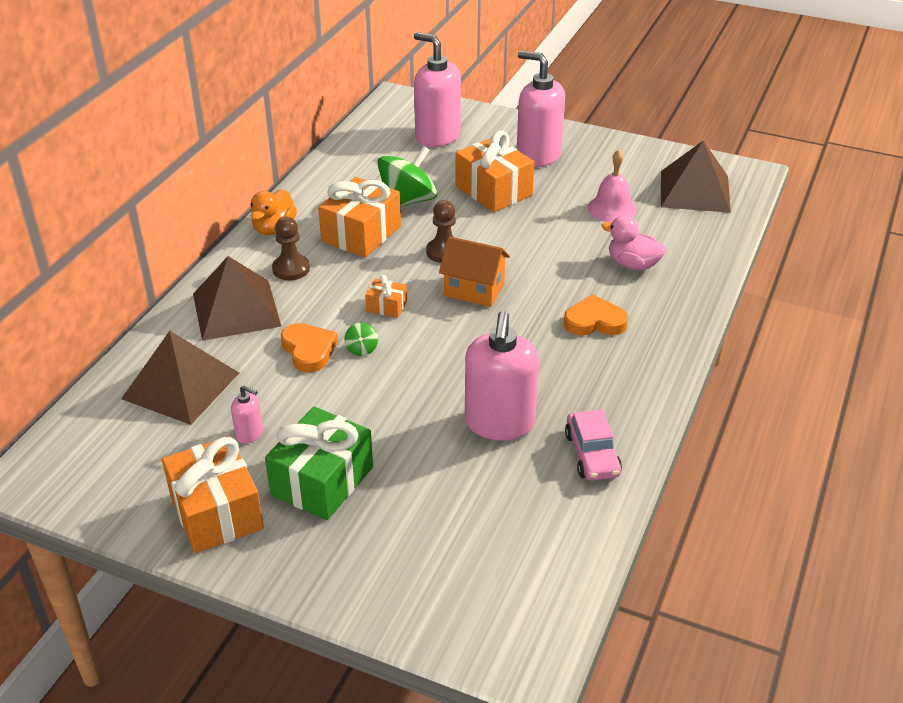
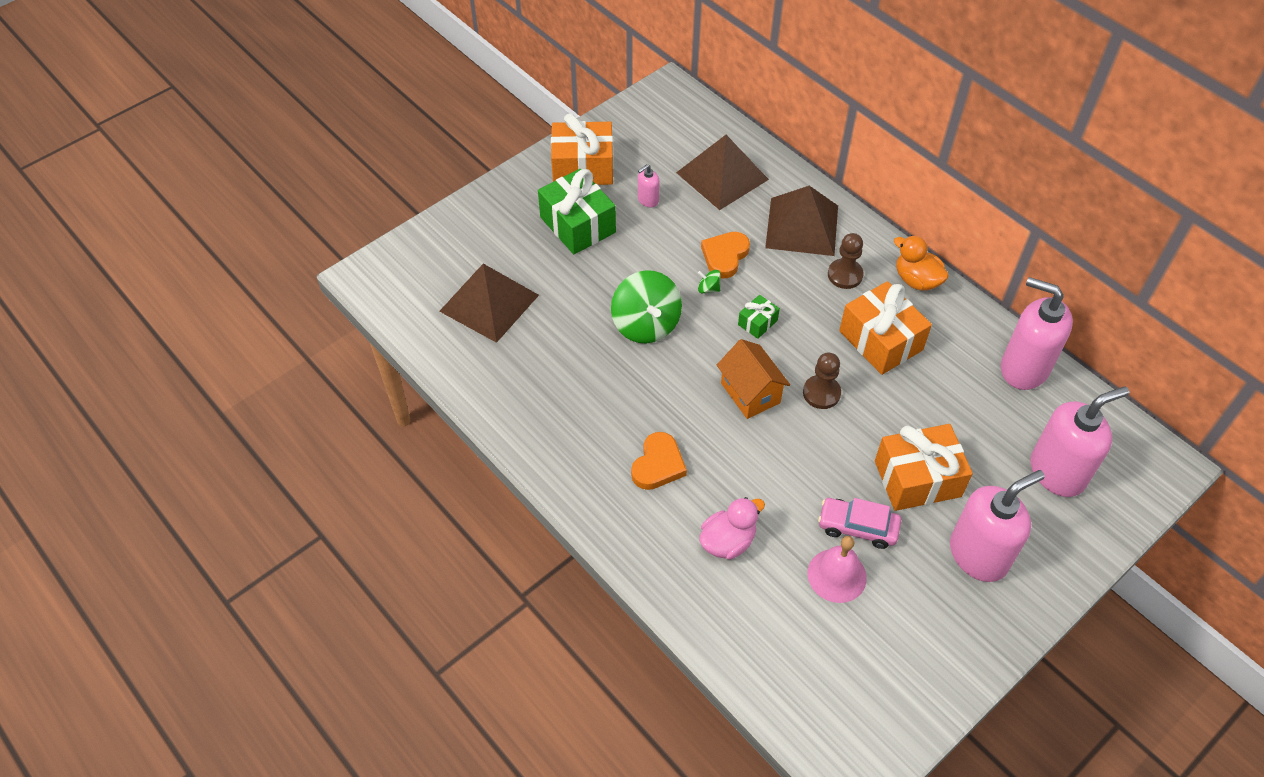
camera: 115 degrees right, 15 degrees up
(309, 350) = (725, 256): orange heart -> orange heart turned 120 degrees clockwise
(386, 306) = (757, 322): orange gift -> green gift
(407, 201) = (926, 396): green spinning top -> green spinning top (646, 324)
(474, 290) = (750, 393): orange house -> orange house turned 75 degrees counterclockwise
(499, 423) = (572, 342): pink soap dispenser -> pink soap dispenser (1023, 368)
(592, 454) = (505, 385): pink car -> pink car (857, 527)
(695, 191) = (839, 684): brown pyramid -> brown pyramid (489, 303)

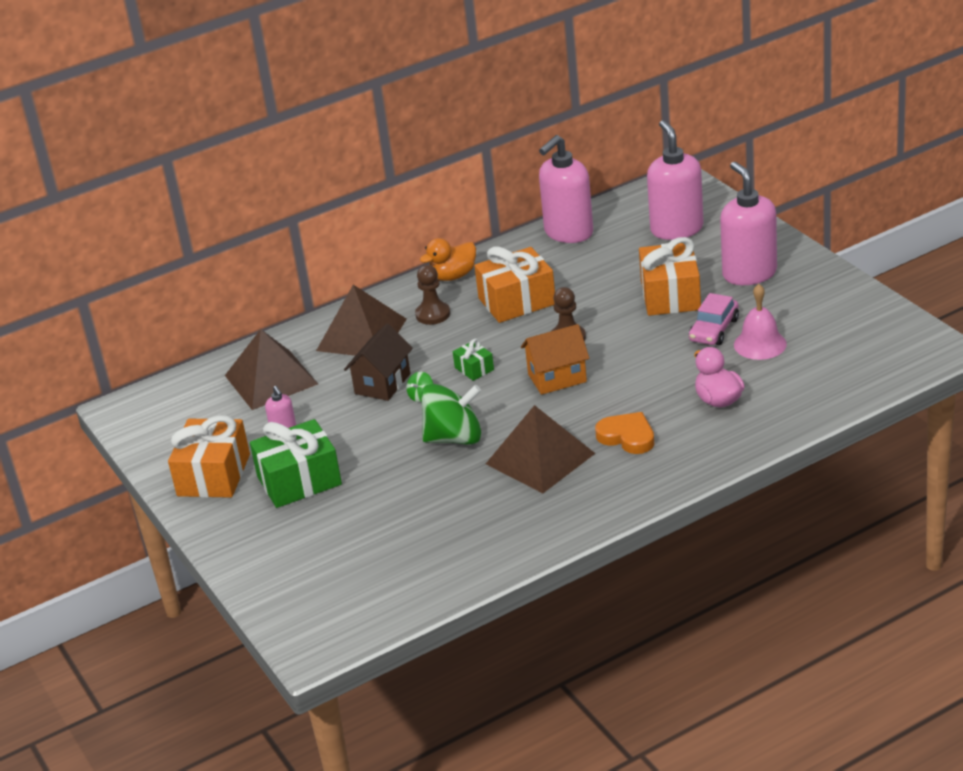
camera: 75 degrees left, 20 degrees down
(489, 303) = (389, 547): brown pyramid -> brown pyramid (540, 458)
(725, 256) = (382, 384): orange heart -> brown house

